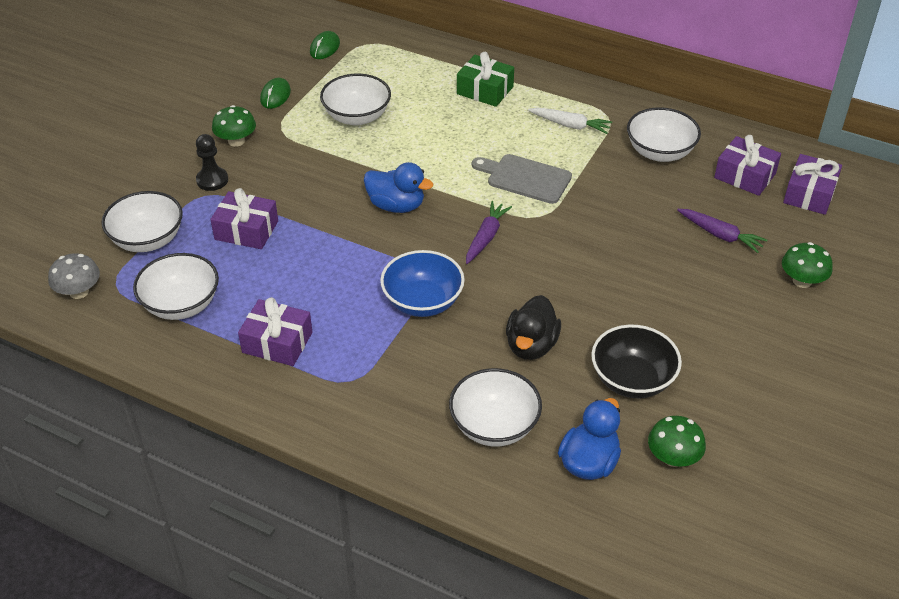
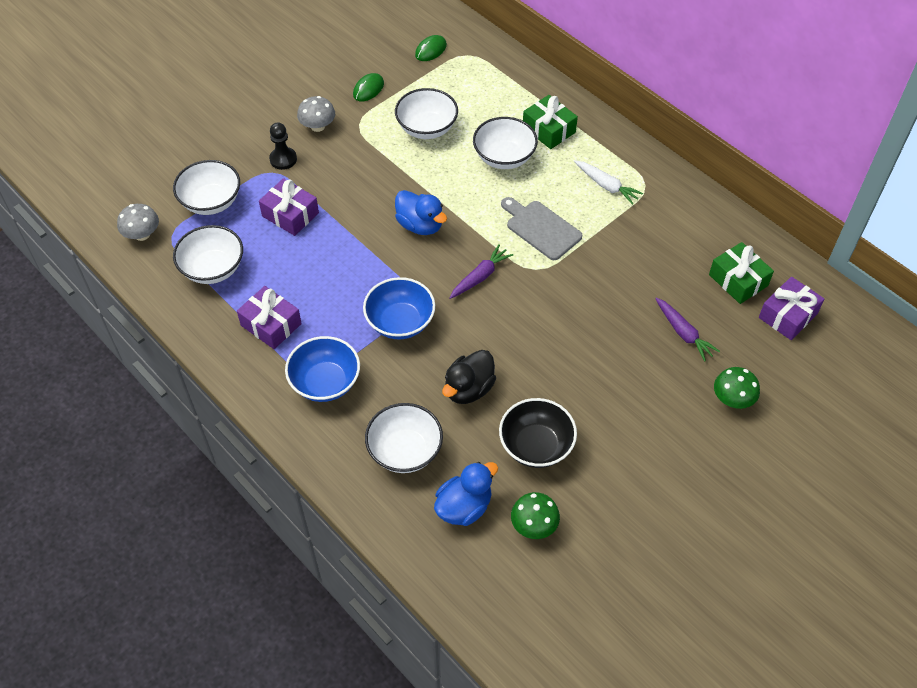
camera: 20 degrees right, 10 degrees up
(236, 141) = (318, 126): green mushroom -> grey mushroom
(369, 383) = (325, 382): none -> blue bowl
(660, 152) = (673, 235): white bowl -> white bowl (504, 157)
(745, 176) = (738, 280): purple gift -> green gift

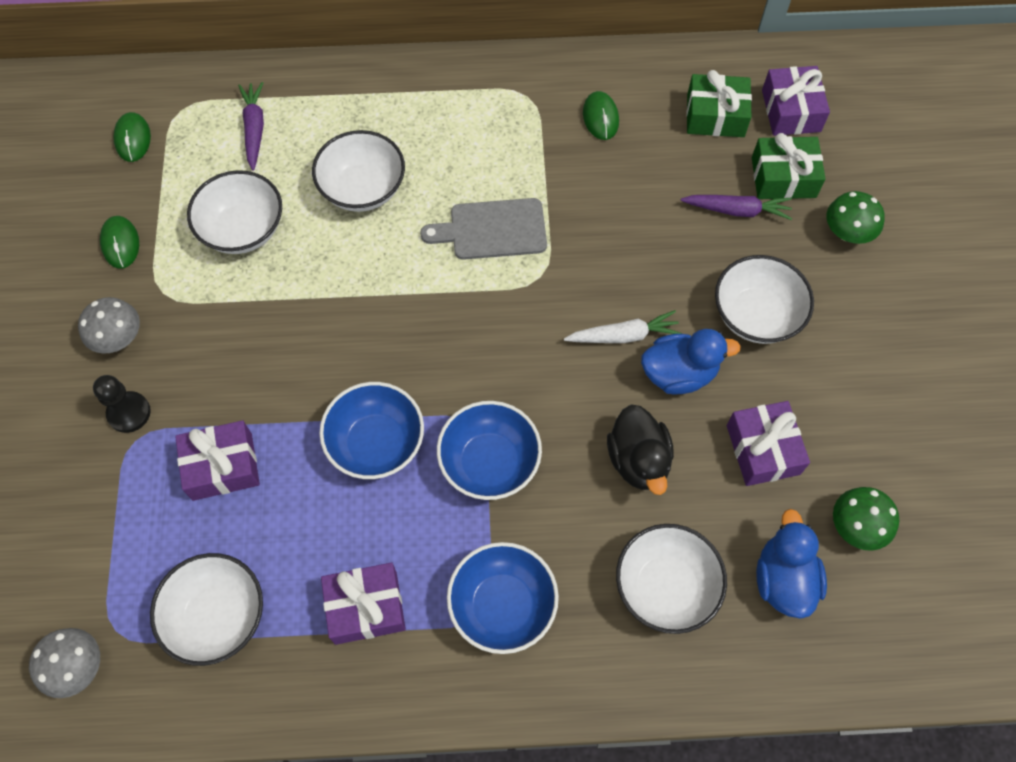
camera: 50 degrees left, 10 degrees up
(211, 202) = (109, 544): white bowl -> white bowl (756, 315)
(363, 266) = (376, 443): none -> blue bowl
(420, 225) = (374, 341): blue duck -> blue duck (679, 373)
(480, 276) = (501, 336): purple carrot -> purple carrot (254, 129)
(536, 446) = (762, 449): black bowl -> purple gift
(549, 130) = (368, 120): green gift -> green gift (783, 177)
(606, 186) = (495, 129): white carrot -> white carrot (624, 335)
(671, 227) = (600, 117): none -> green mouse

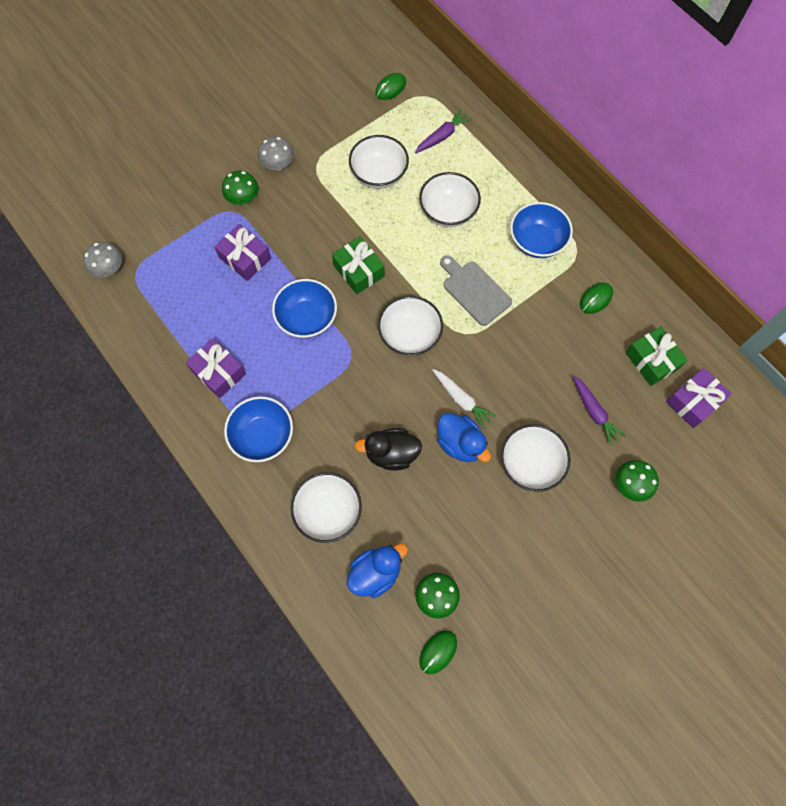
camera: 55 degrees right, 5 degrees up
(120, 243) = (328, 127): green mouse -> green mouse (438, 652)
(129, 413) = (243, 198): black pawn -> green mushroom
(217, 616) = (170, 310): white bowl -> white bowl (409, 335)
(489, 462) = (335, 379): blue bowl -> blue bowl (537, 241)
(638, 460) = (391, 454): black duck -> black duck turned 45 degrees clockwise
(762, 449) = (446, 517): purple gift -> none
(783, 177) = (640, 425): green gift -> green gift (359, 271)

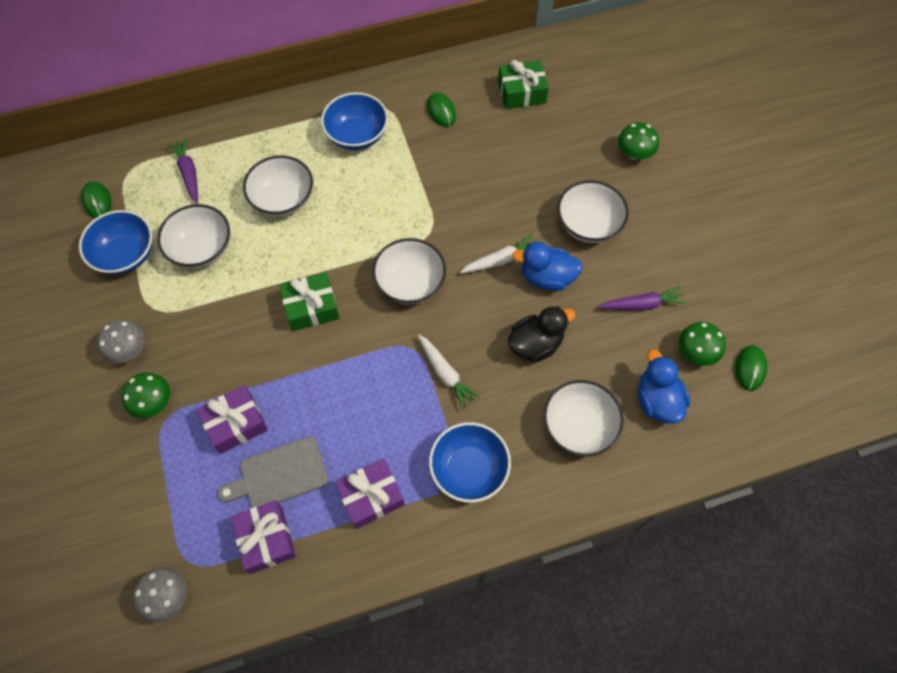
camera: 70 degrees left, 5 degrees down
(307, 318) = (345, 378): blue bowl -> blue bowl (126, 254)
(338, 391) = (445, 374): none -> white carrot
(391, 454) = (535, 344): black duck -> black duck turned 135 degrees counterclockwise
(438, 652) = (750, 368): green mouse -> green mouse turned 45 degrees clockwise
(460, 443) = (546, 277): blue duck -> blue duck turned 150 degrees counterclockwise
(474, 291) = (386, 207): grey cutting board -> grey cutting board (279, 475)
(594, 412) = (555, 155): purple carrot -> purple carrot (642, 304)
(693, 401) = (573, 78): purple gift -> purple gift (266, 539)

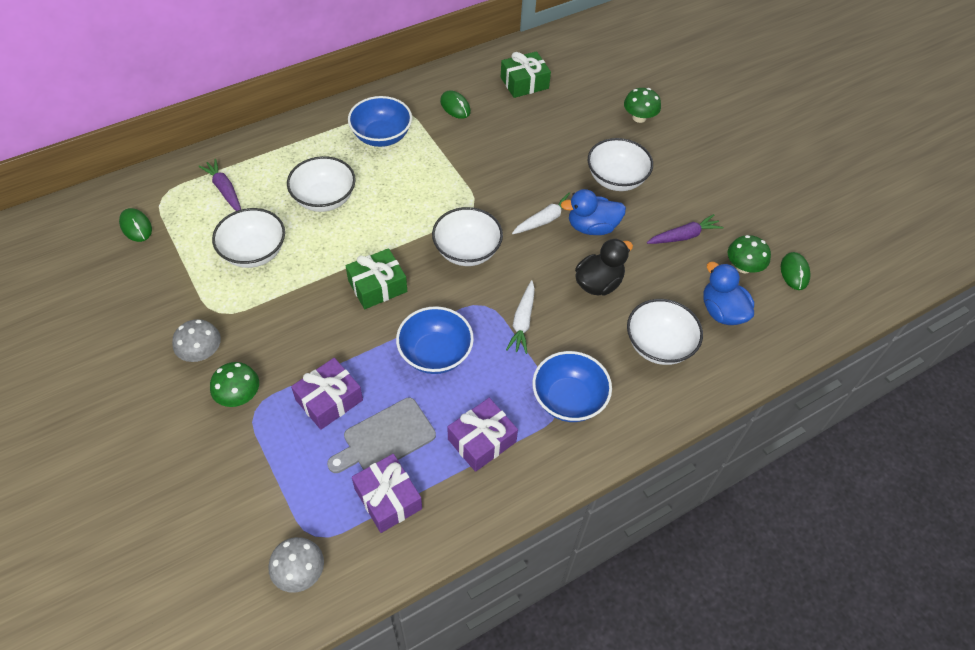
camera: 15 degrees left, 10 degrees down
(126, 254) = (177, 269): blue bowl -> blue bowl (435, 354)
(445, 374) = (522, 322): white carrot -> white carrot turned 60 degrees clockwise

